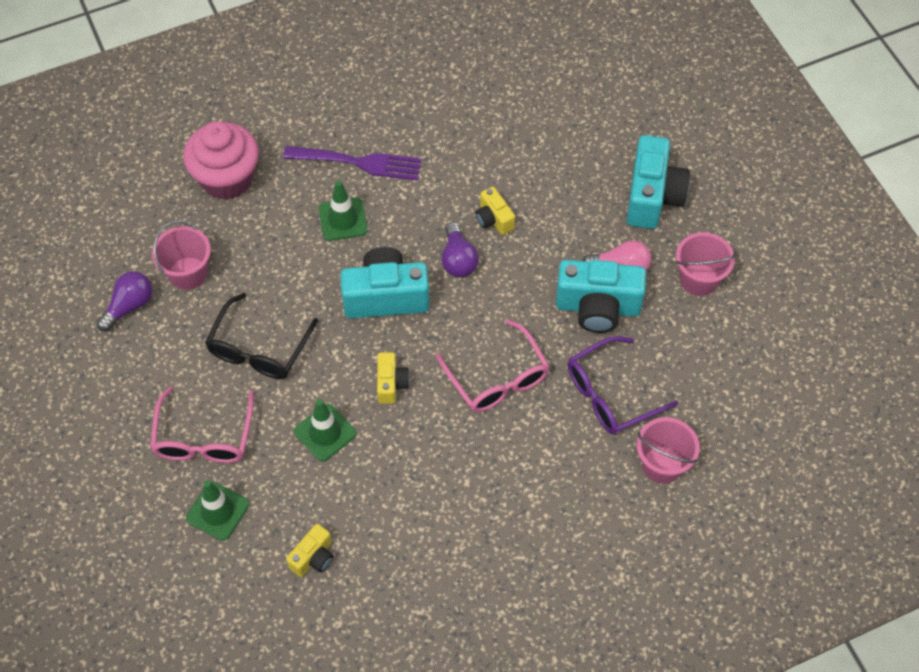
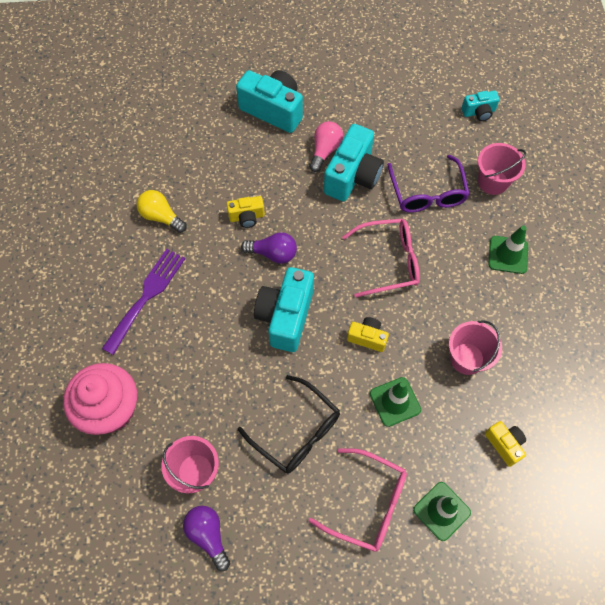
camera: 70 degrees left, 5 degrees up
(343, 219) = (197, 326): green traffic cone -> green traffic cone (508, 255)
(459, 140) = (161, 217): none -> yellow light bulb
(699, 279) = (354, 108): pink bucket -> pink bucket (467, 358)
(764, 422) = (479, 112): none -> turquoise camera

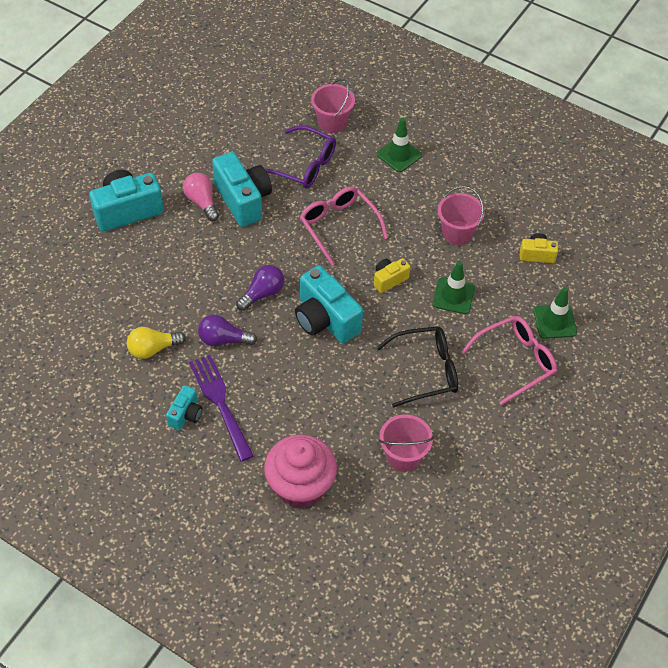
camera: 55 degrees left, 10 degrees down
(208, 535) = (460, 477): purple light bulb -> purple light bulb (223, 339)
(247, 217) = (212, 290): yellow camera -> none
(389, 261) = (338, 226): pink glasses -> pink glasses turned 60 degrees counterclockwise
(479, 112) = (265, 89): turquoise camera -> turquoise camera (186, 414)

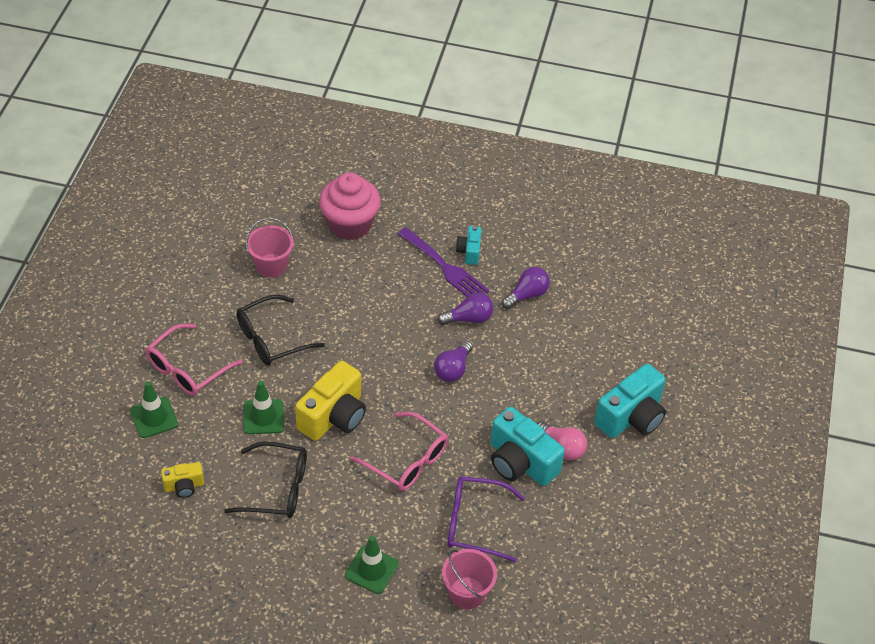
camera: 160 degrees right, 5 degrees down
(153, 349) = (527, 295): yellow light bulb -> purple light bulb
(325, 319) = (382, 361): turquoise camera -> none
(389, 279) = (334, 416): yellow camera -> yellow camera, size x1.92
(457, 232) = (277, 488): pink bucket -> black glasses

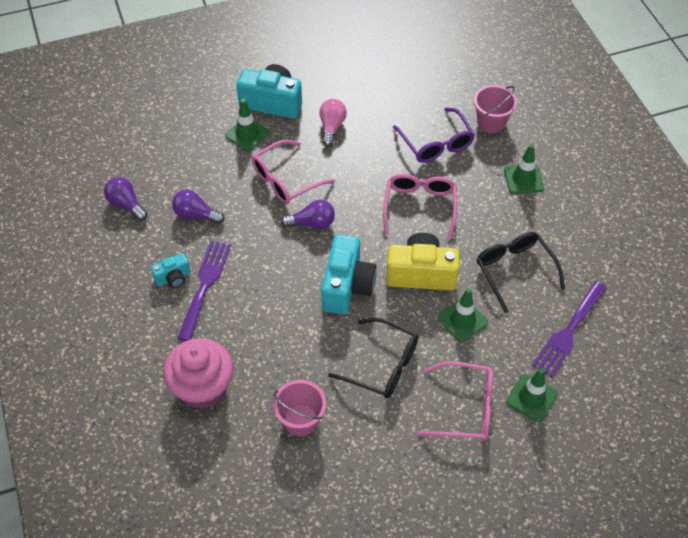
camera: 120 degrees left, 5 degrees up
(184, 486) = (568, 332): yellow camera -> purple fork
(469, 318) = (251, 240): purple light bulb -> purple light bulb (126, 204)
(519, 376) = (285, 180): none -> pink glasses
(520, 462) = (364, 143): turquoise camera -> turquoise camera (347, 286)
(601, 376) = (247, 134): none -> green traffic cone

